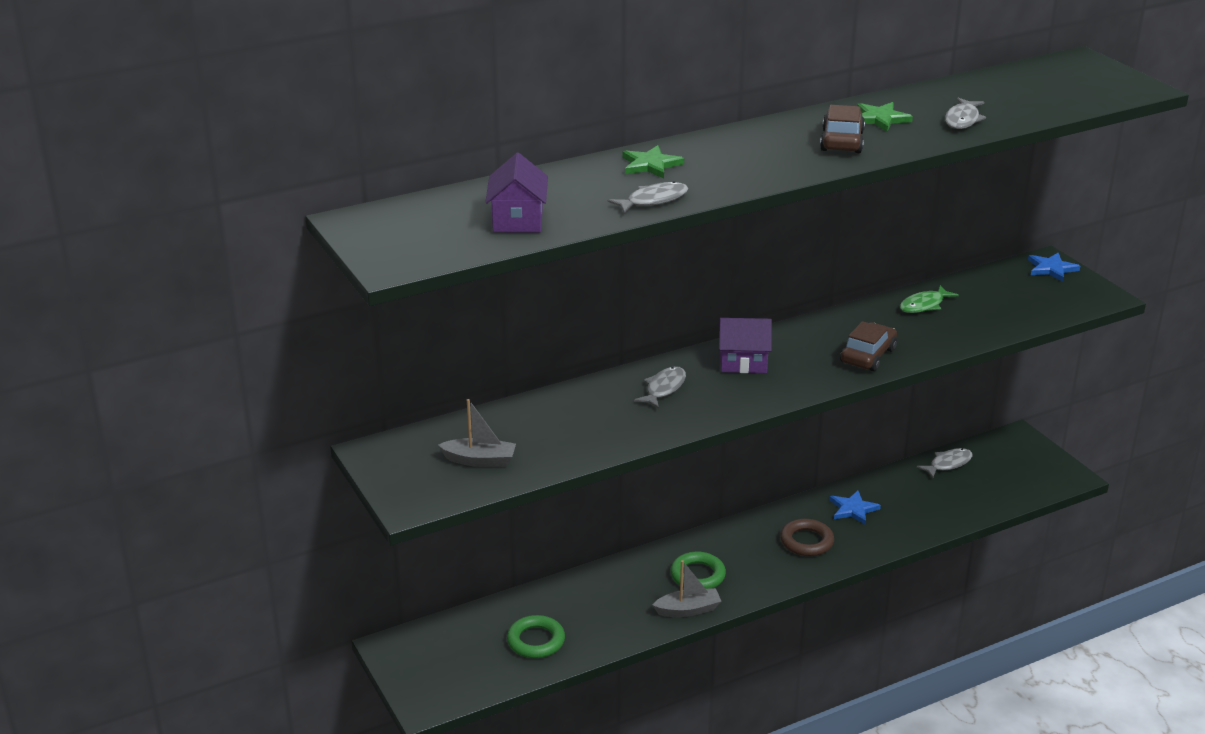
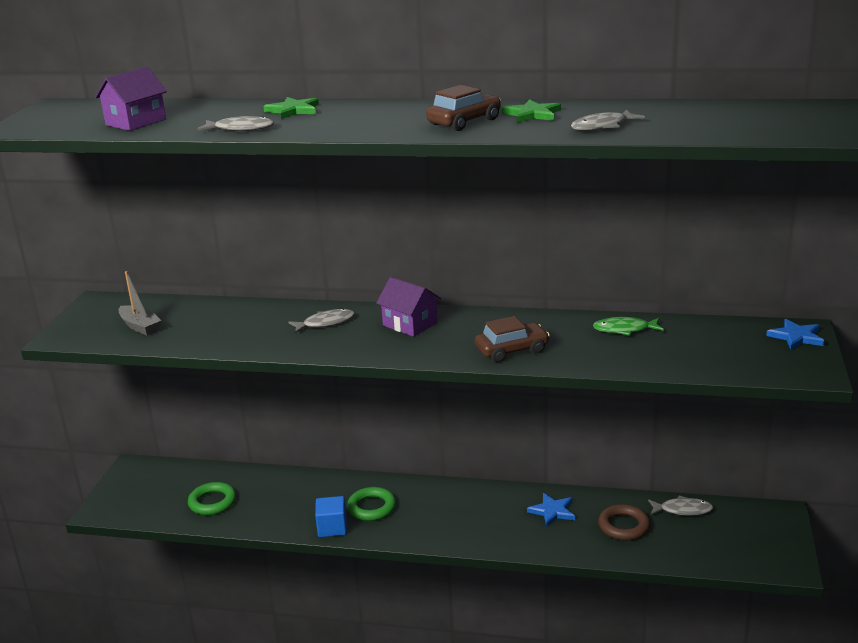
camera: 40 degrees right, 5 degrees down
(688, 610) = (332, 528): grey boat -> blue cube
(806, 541) = (483, 519): brown ring -> brown ring (623, 526)

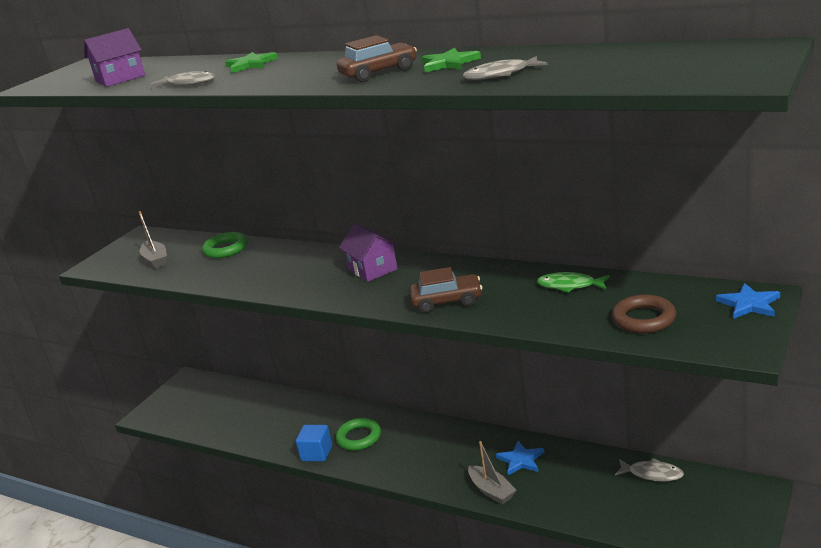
camera: 20 degrees right, 0 degrees up
(212, 502) = (232, 418): green ring -> green ring (226, 249)
(325, 323) = (302, 264): grey fish -> none
(537, 542) = (491, 491): none -> grey boat
(623, 526) = (584, 484): brown ring -> brown ring (644, 319)

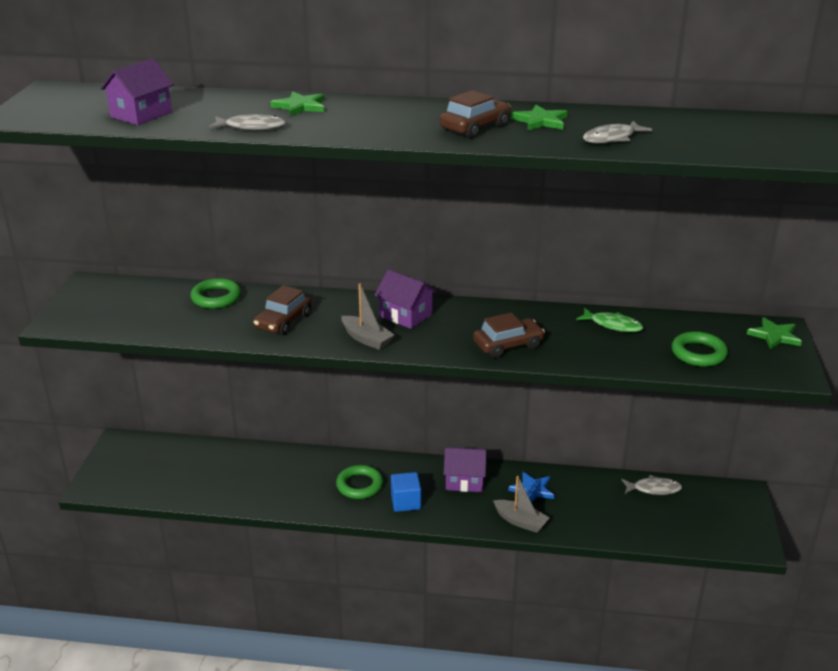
camera: 25 degrees left, 5 degrees up
(156, 260) = (137, 313): grey boat -> grey boat (366, 339)
(263, 271) = (283, 321): none -> brown car
(316, 453) = (323, 506): blue cube -> blue cube (405, 502)
(458, 443) = (464, 481): none -> purple house
(569, 286) = (613, 325): green fish -> green fish turned 150 degrees counterclockwise
(644, 319) = (698, 353): brown ring -> green ring
(749, 304) = (774, 336): blue star -> green star

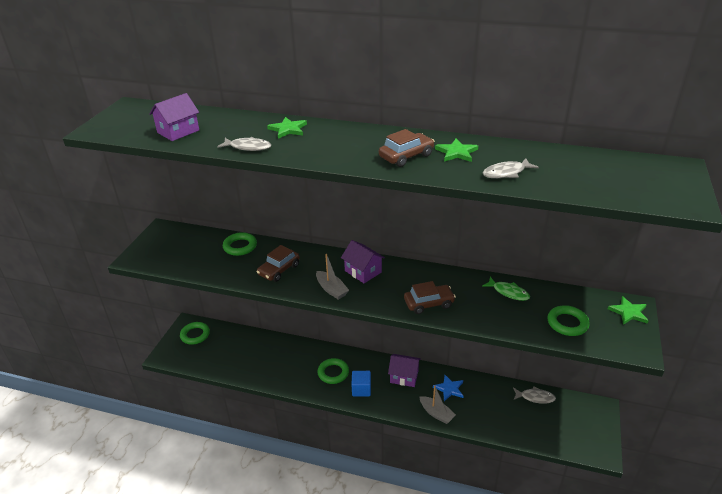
camera: 10 degrees right, 5 degrees up
(135, 455) = (195, 335): none -> green ring

